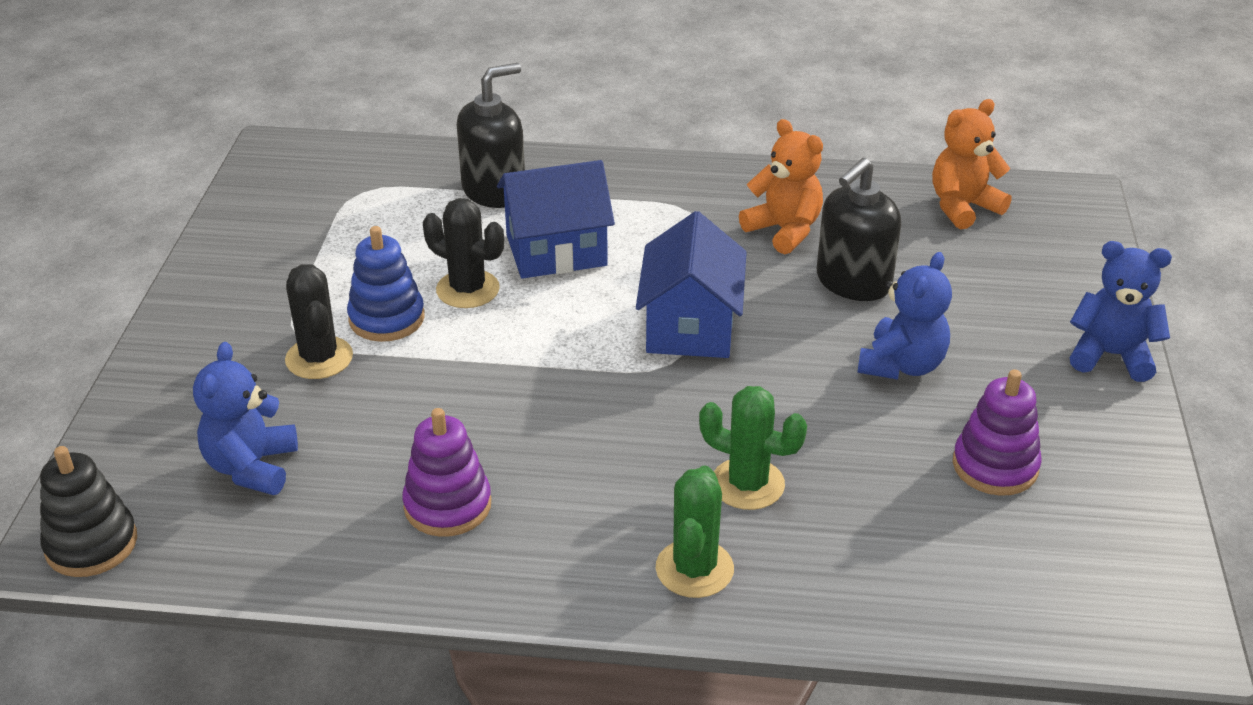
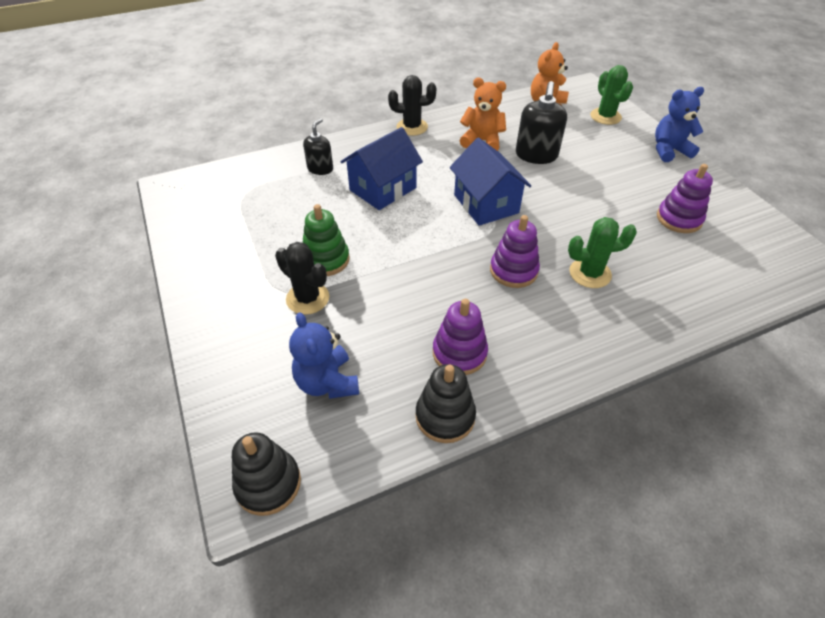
camera: 30 degrees left, 10 degrees up
(354, 569) = (445, 416): none -> black stacking toy
(387, 318) = (326, 260): blue stacking toy -> green stacking toy
(468, 289) = (356, 226): black cactus -> black cactus (412, 127)
(494, 191) = (320, 168): black soap dispenser -> black soap dispenser, size x0.63
(633, 434) = (513, 270): none -> purple stacking toy
(694, 569) = (610, 329): green cactus -> green cactus (605, 116)
(902, 365) = (595, 187): blue teddy bear -> none

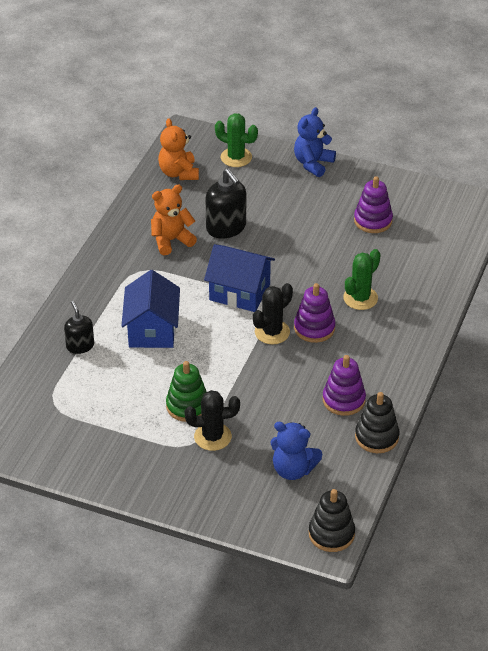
camera: 45 degrees left, 5 degrees down
(412, 127) = (99, 262): black cactus -> black cactus (272, 332)

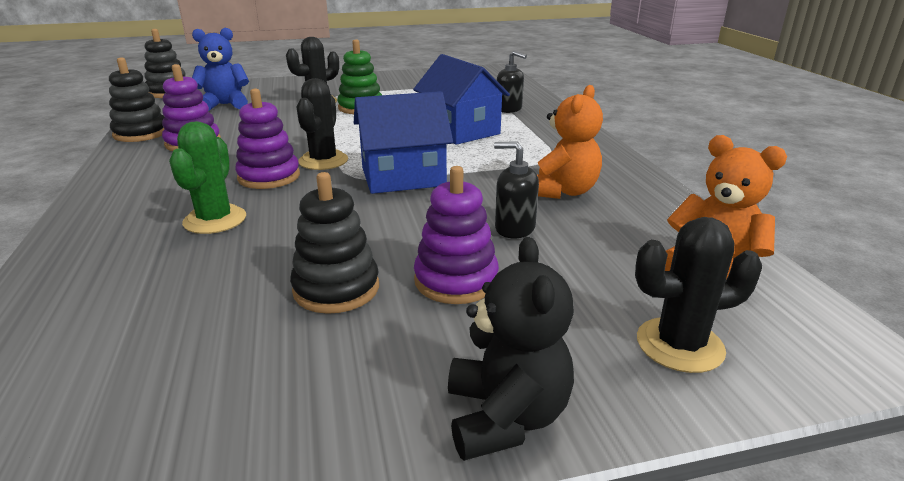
camera: 145 degrees right, 15 degrees down
(226, 228) = (514, 228): black soap dispenser -> black soap dispenser, size x0.63
(236, 157) = (679, 345): green cactus -> black cactus
(313, 164) = (505, 417): blue teddy bear -> black teddy bear
(329, 229) = (336, 288): none -> black stacking toy
(373, 221) = (249, 339): purple stacking toy -> purple stacking toy (456, 280)

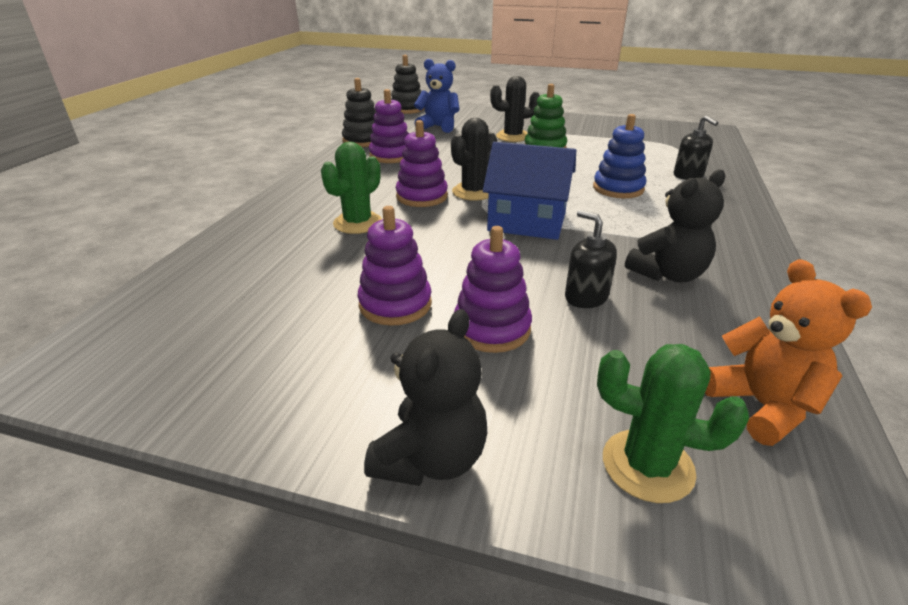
camera: 30 degrees right, 5 degrees up
(336, 288) = (395, 304): black stacking toy -> purple stacking toy
(460, 130) = (618, 188): blue house -> blue stacking toy
(562, 191) = (668, 274): orange teddy bear -> black teddy bear
(679, 345) = (647, 465): black cactus -> green cactus

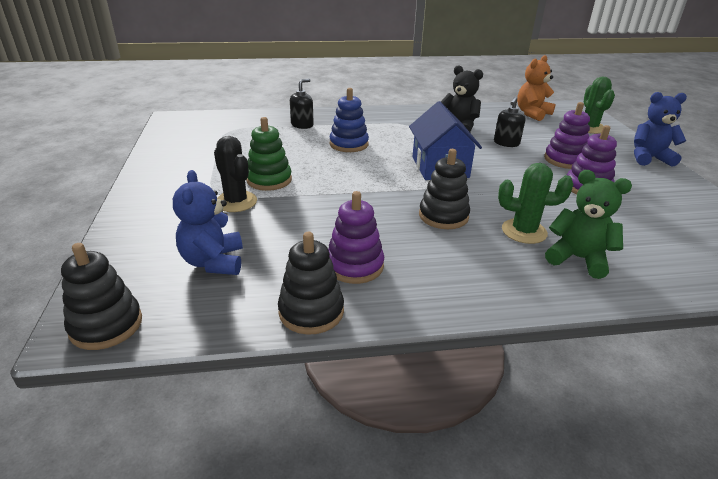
camera: 115 degrees left, 0 degrees up
(292, 231) = (578, 258): none -> green teddy bear
(422, 196) = (443, 216): purple stacking toy -> black stacking toy
(431, 458) = (649, 158): black teddy bear -> blue teddy bear
(473, 192) = (409, 195): black cactus -> none

